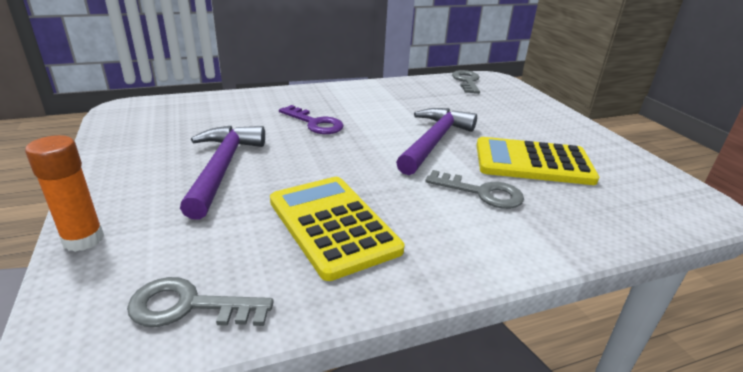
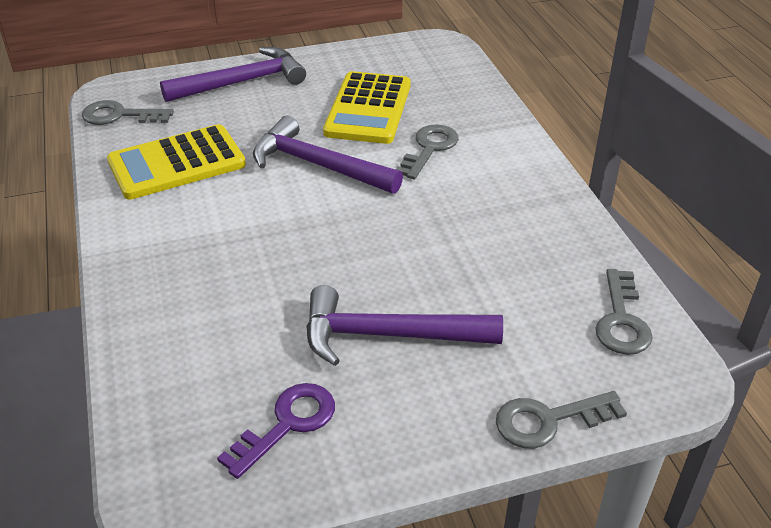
camera: 85 degrees left, 10 degrees up
(83, 239) = (548, 420): orange glue stick -> grey key
(315, 123) = (256, 261): purple key -> purple key (287, 424)
(332, 225) = (496, 242): yellow calculator -> yellow calculator (177, 163)
(535, 112) = (241, 82): none -> purple hammer

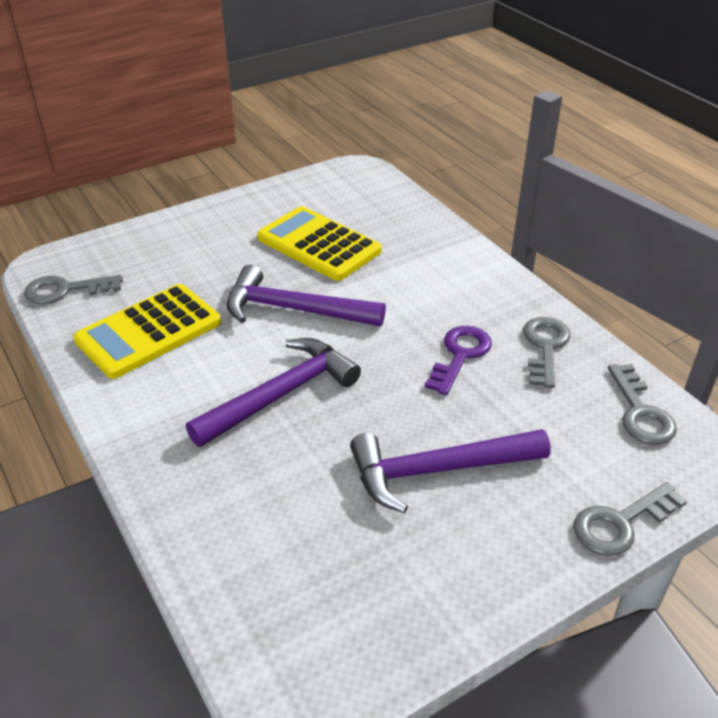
camera: 15 degrees left, 0 degrees up
(241, 82) = (179, 236): purple hammer -> purple hammer (280, 395)
(287, 424) = (380, 583): purple key -> purple key (460, 355)
(368, 109) = (318, 245): yellow calculator -> yellow calculator turned 135 degrees clockwise
(429, 149) = (394, 275): grey key -> grey key (545, 347)

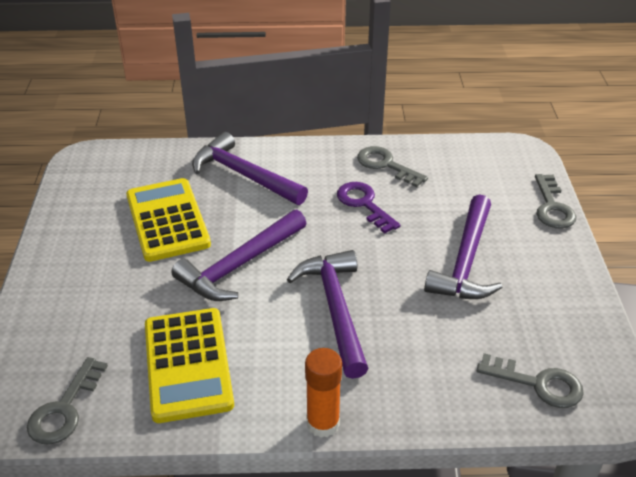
camera: 60 degrees left, 0 degrees up
(124, 443) = (323, 423): none -> orange glue stick
(318, 245) = (167, 220): yellow calculator -> yellow calculator turned 90 degrees clockwise
(425, 260) = (244, 175): none -> purple hammer
(640, 412) = (471, 157): grey key -> grey key (538, 384)

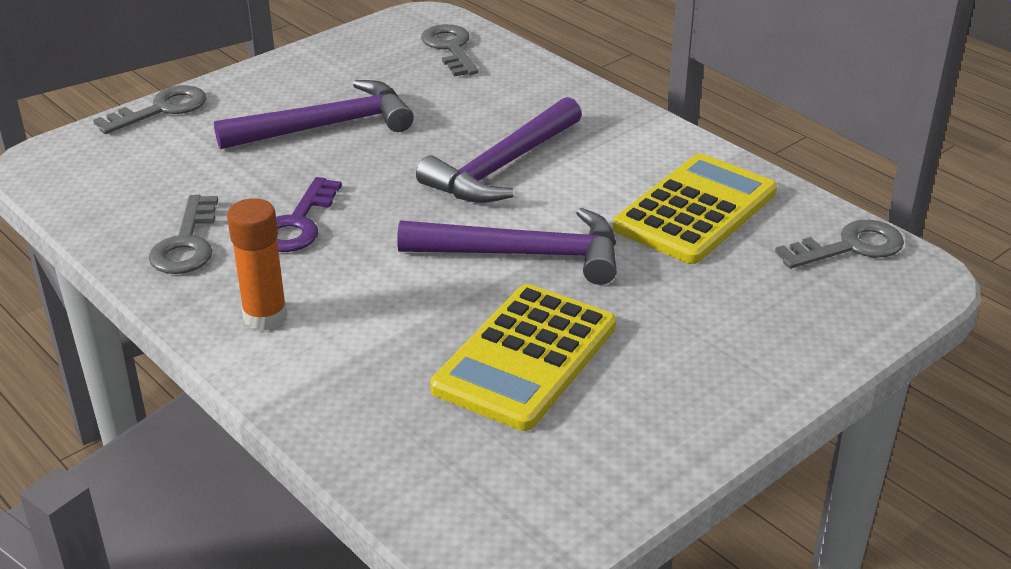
camera: 130 degrees left, 5 degrees down
(244, 175) = (346, 349): purple hammer -> none
(323, 423) = (639, 117): orange glue stick -> orange glue stick (265, 316)

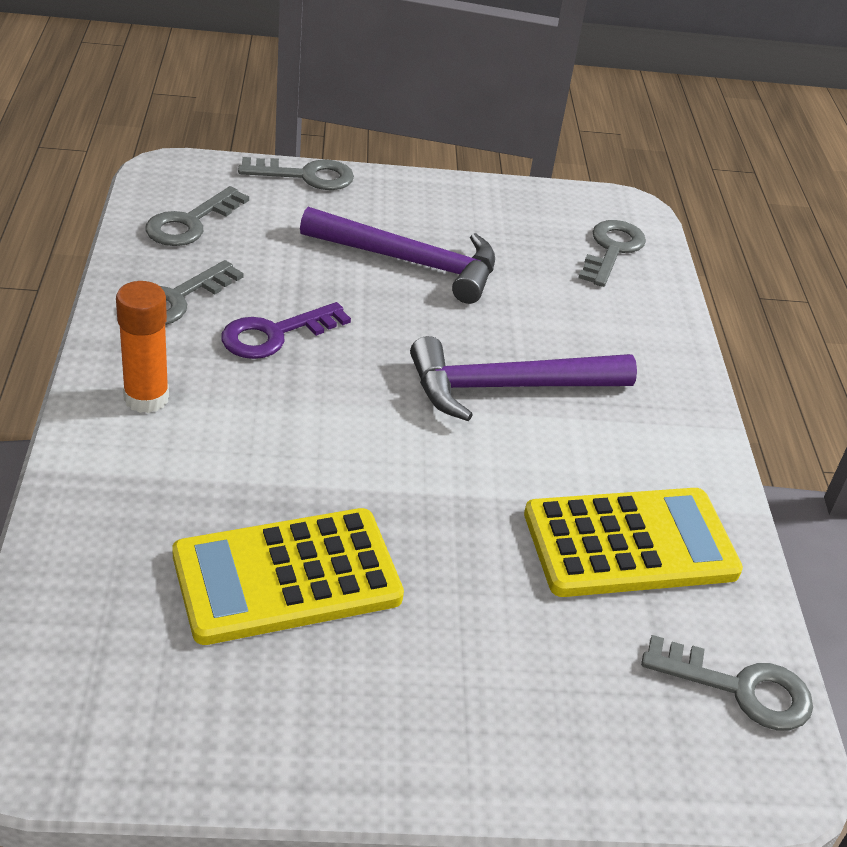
camera: 35 degrees right, 5 degrees up
(117, 187) = (190, 223): none -> grey key
(523, 254) = (414, 481): purple hammer -> none

